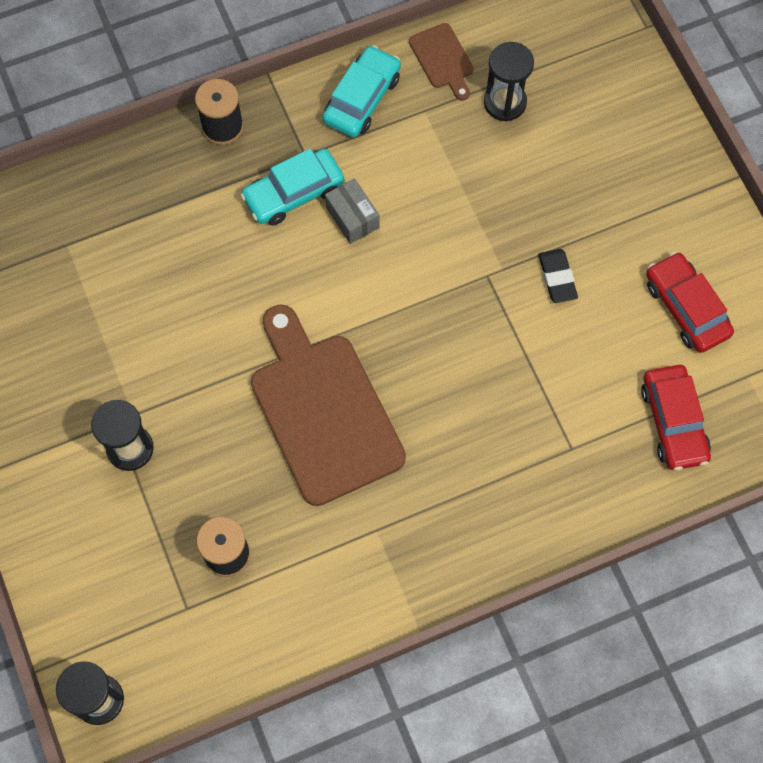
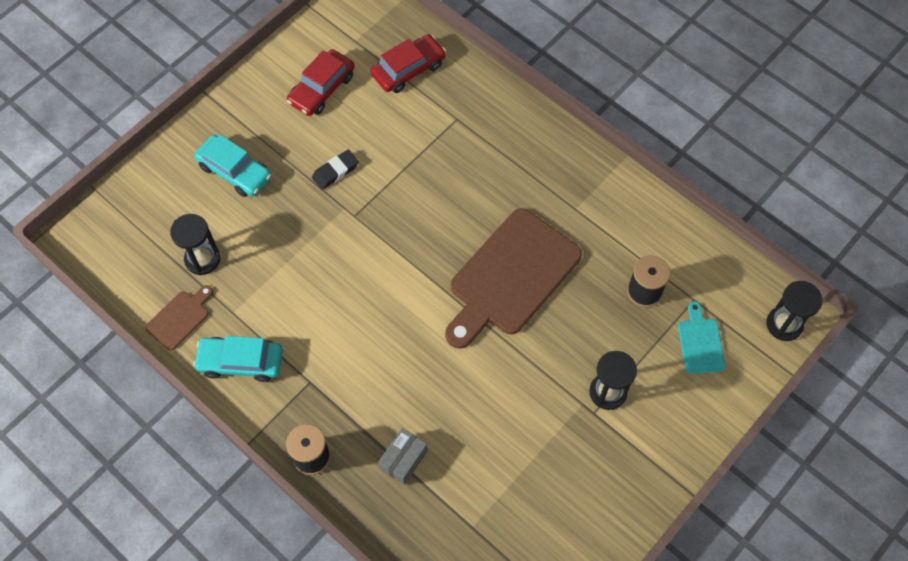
camera: 115 degrees left, 5 degrees down
(130, 584) = (700, 343): none -> turquoise cutting board
(293, 193) = (347, 375): turquoise car -> turquoise car (235, 171)
(352, 217) = (349, 323): grey box -> grey box (403, 460)

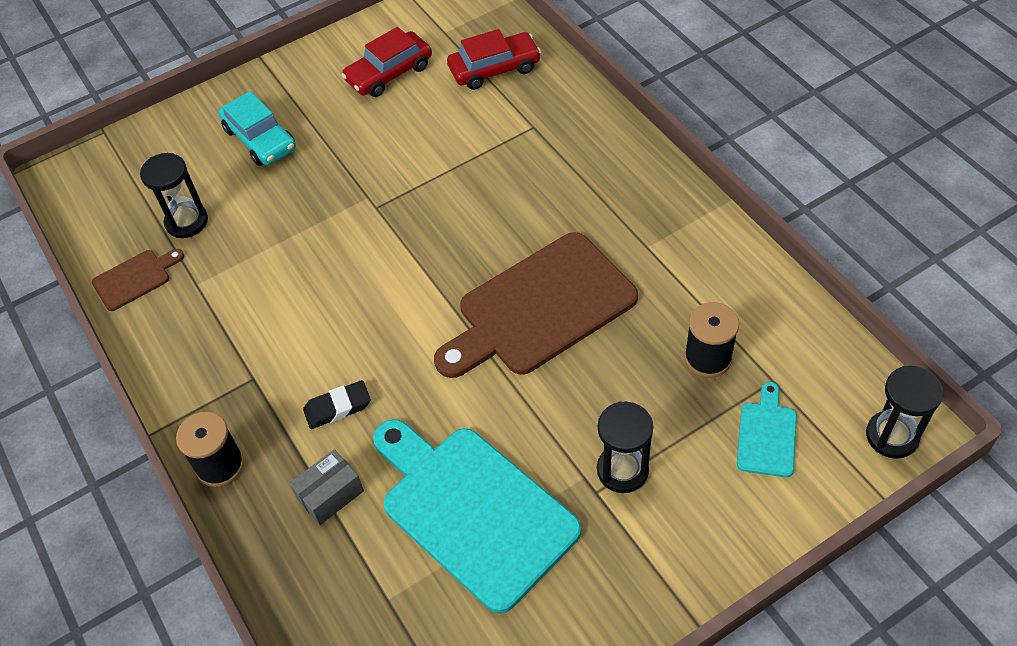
camera: 20 degrees right, 10 degrees down
(241, 362) = (182, 339): turquoise car -> none
(335, 171) = (372, 158): black eraser -> black eraser (338, 407)
(511, 447) = (473, 511): none -> turquoise cutting board

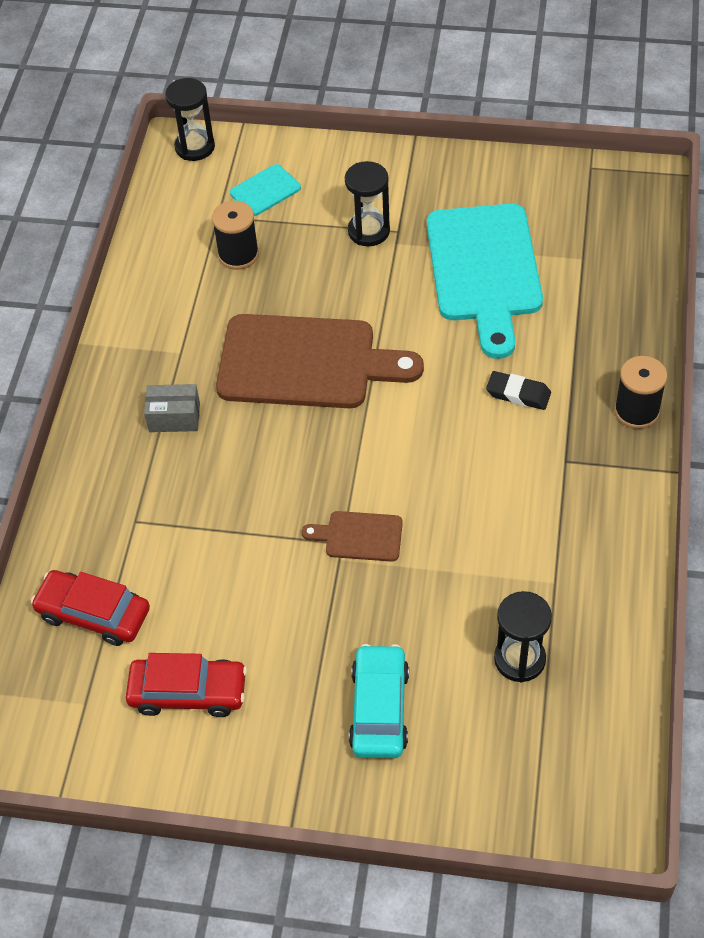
camera: 140 degrees left, 0 degrees up
(135, 278) = (607, 630): brown cutting board -> brown cutting board (359, 536)
(330, 494) = (571, 340): grey box -> grey box (174, 417)

